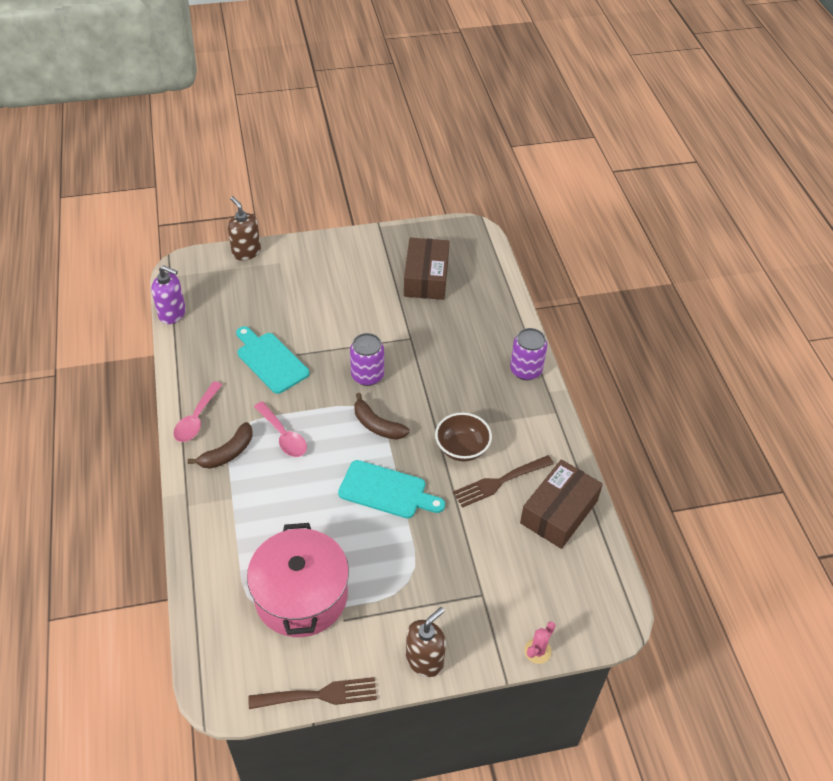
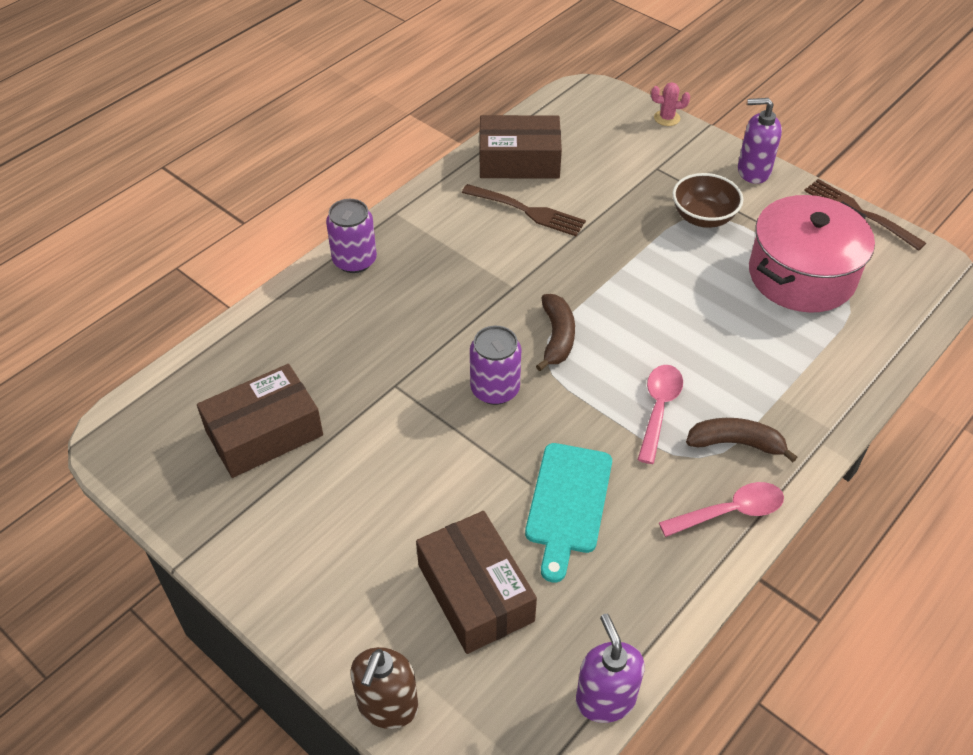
camera: 125 degrees left, 0 degrees up
(263, 302) = (475, 592): none -> brown box
(387, 491) = (628, 282): turquoise cutting board -> none
(425, 660) = (753, 171): brown soap dispenser -> purple soap dispenser
(462, 448) = (516, 256): brown bowl -> brown bowl (703, 217)

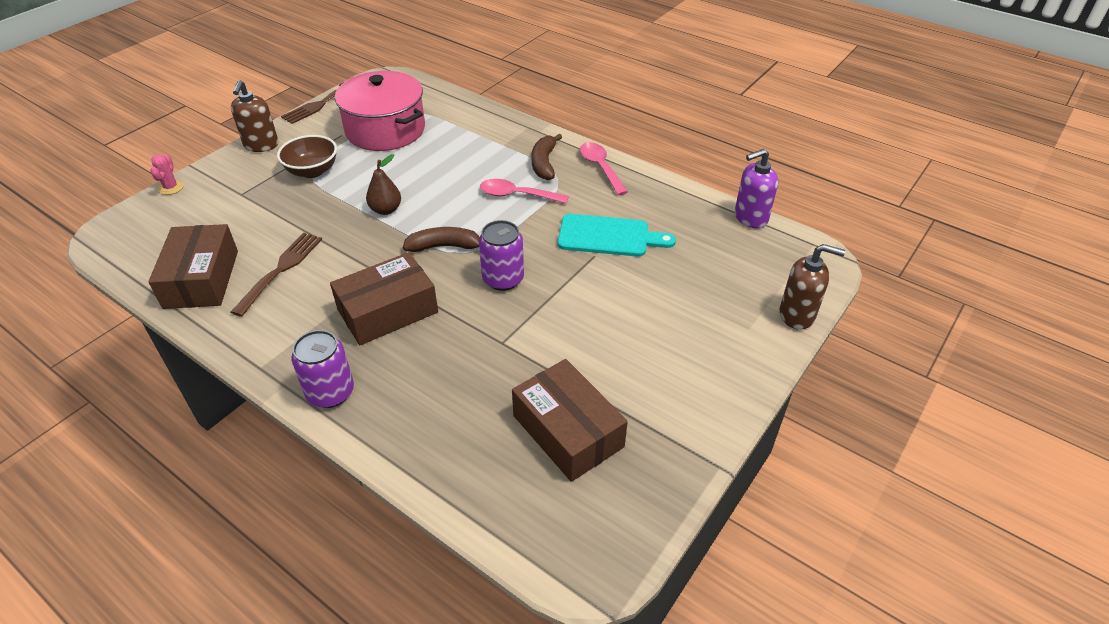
camera: 95 degrees left, 5 degrees down
(475, 592) = (695, 278): brown box -> brown box (388, 311)
(627, 284) = (386, 210): none -> brown pear
(753, 171) = (261, 145): purple soap dispenser -> brown soap dispenser

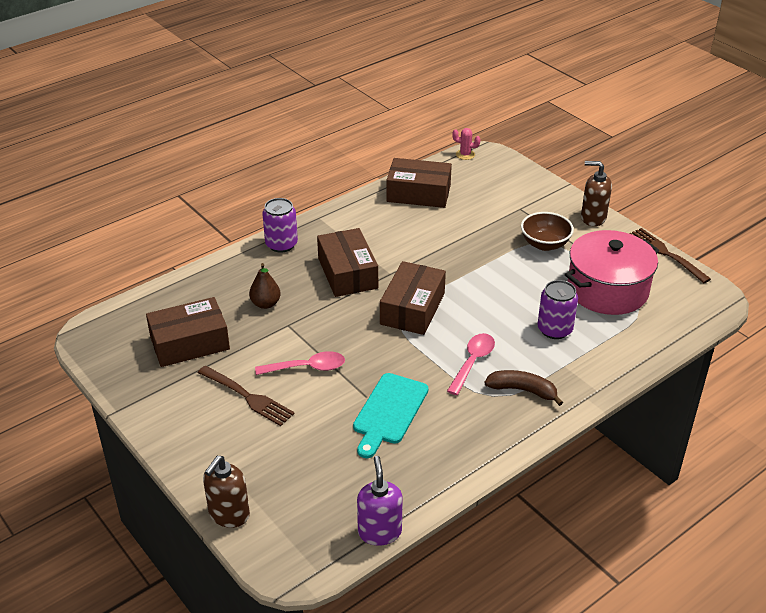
camera: 105 degrees right, 5 degrees down
(171, 187) = (538, 176): pink cactus -> pink cactus (465, 154)
(281, 270) = (415, 226): brown fork -> brown fork (247, 397)
(386, 210) = (474, 281): brown pear -> brown pear (265, 304)
(445, 246) = (412, 309): brown banana -> brown box
(503, 279) = (358, 336): purple can -> purple can (554, 329)
(600, 168) = (504, 432): pink spoon -> pink spoon (307, 368)

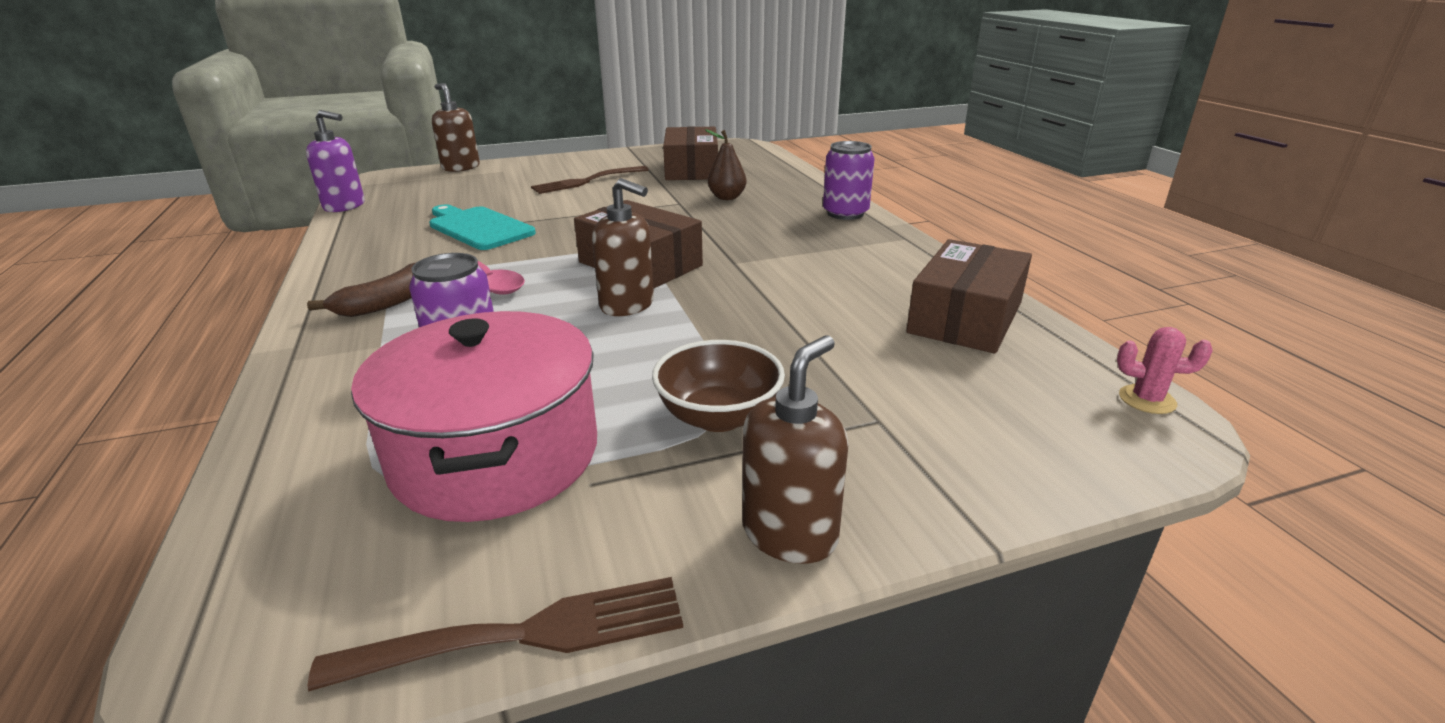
camera: 110 degrees right, 10 degrees down
(307, 368) = (598, 203): pink spoon -> none
(347, 273) = (755, 239): brown box -> none
(465, 154) = (1147, 400): pink cactus -> pink cactus turned 75 degrees clockwise
(468, 296) = (627, 305): none -> brown soap dispenser

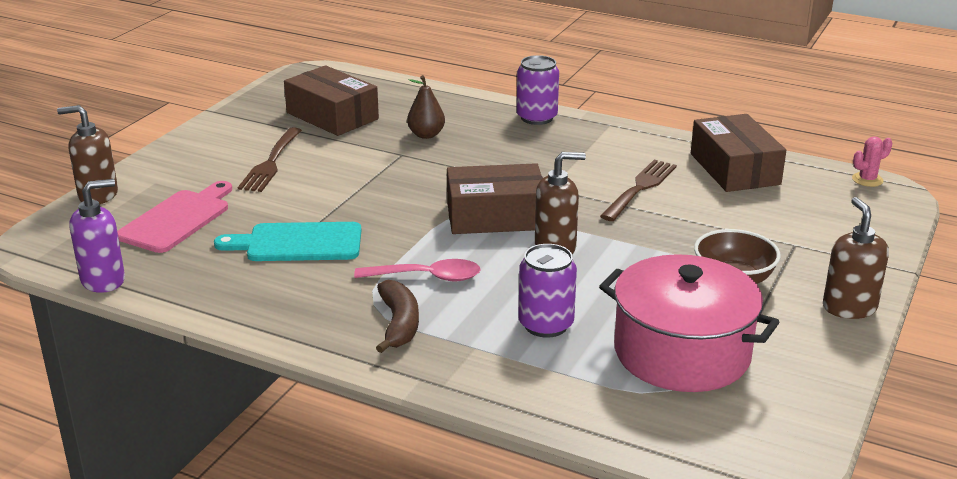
camera: 45 degrees left, 0 degrees up
(460, 191) = (177, 219): none -> pink cutting board
(523, 635) = (838, 393): brown fork -> brown fork (640, 188)

